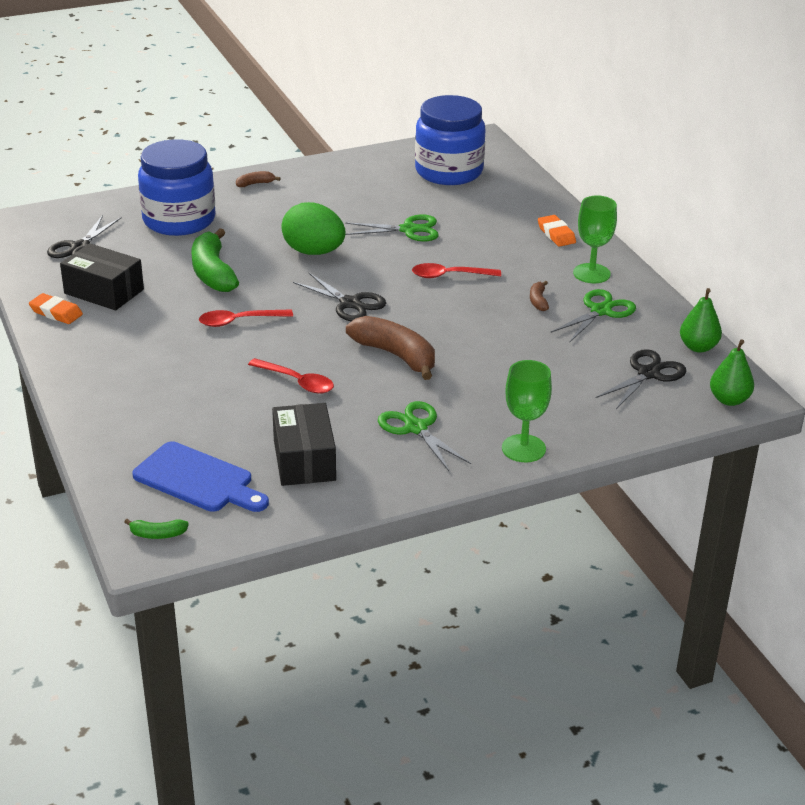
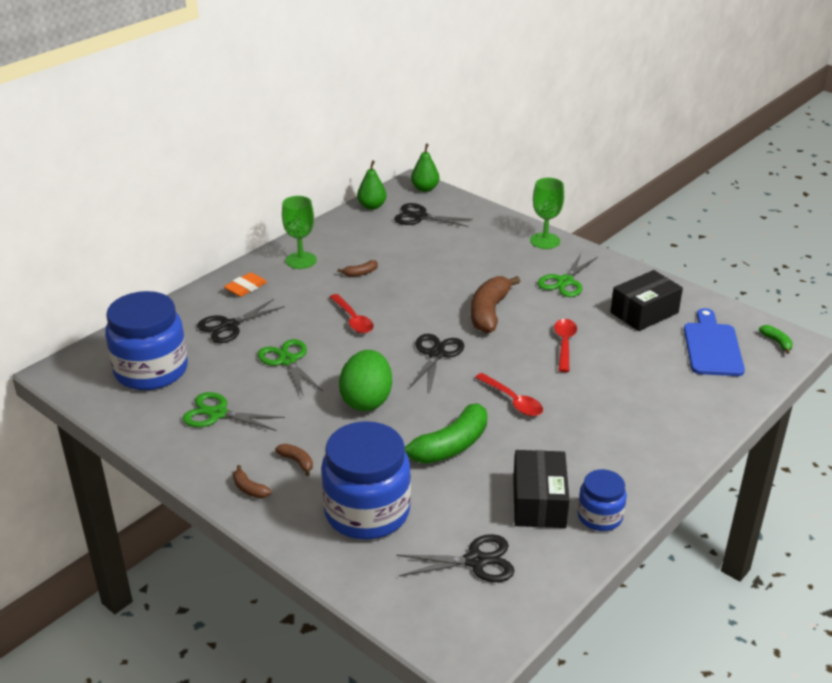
camera: 115 degrees left, 0 degrees up
(56, 312) = (600, 516): orange eraser -> blue jar
(266, 206) = (297, 461): none -> brown banana
(491, 214) = (229, 326): none -> black scissors
(600, 311) = (354, 247): green scissors -> green scissors (217, 414)

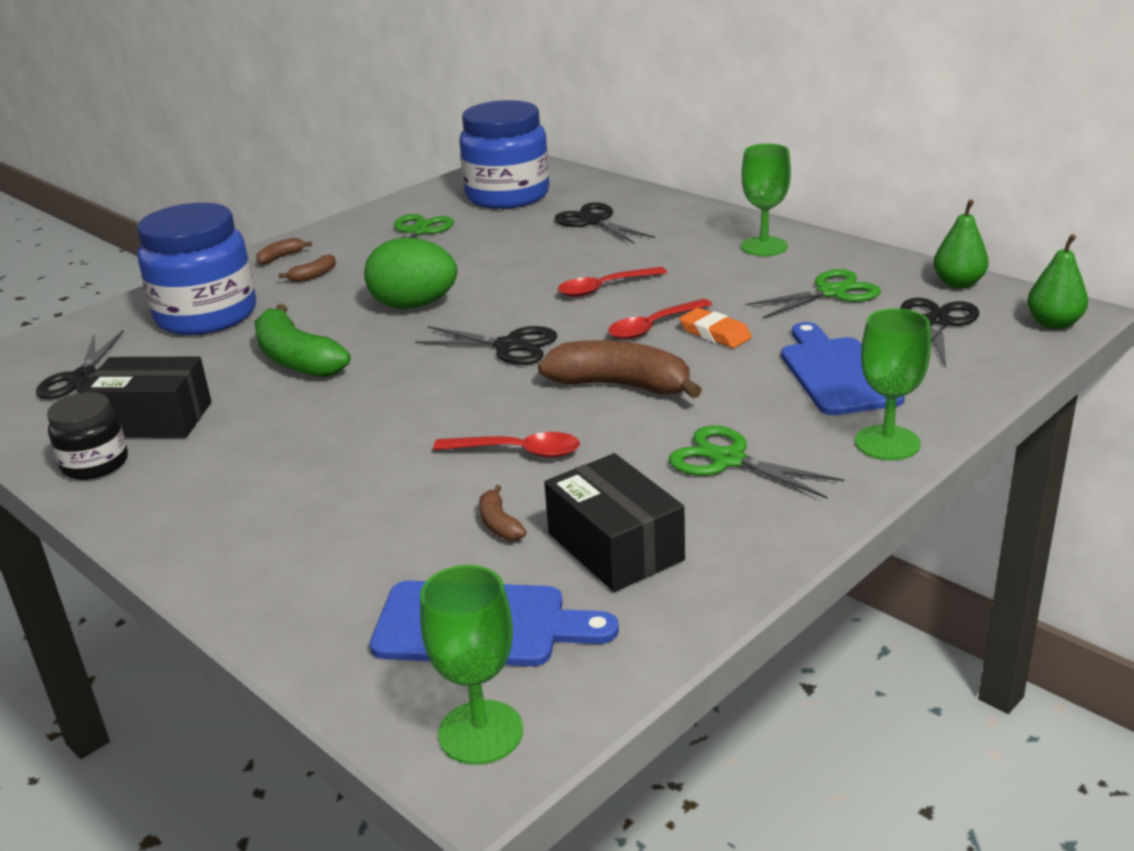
camera: 95 degrees right, 5 degrees down
(246, 287) = (686, 222): orange eraser -> orange eraser (715, 333)
(287, 361) = (512, 257): green scissors -> green scissors (831, 292)
(360, 273) = (733, 286): brown banana -> brown banana (499, 524)
(475, 248) = (836, 373): none -> blue cutting board
(512, 401) = (377, 403): red spoon -> red spoon (653, 326)
(600, 516) = (95, 464): blue jar -> black jar
(776, 342) = (480, 732): green banana -> green goblet

